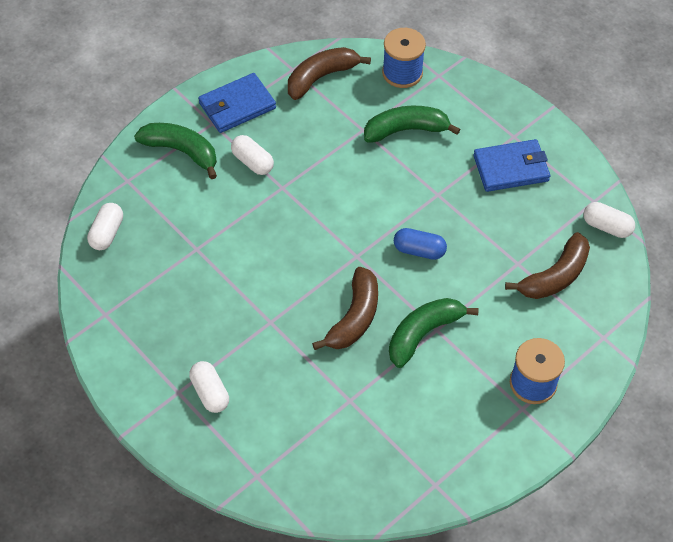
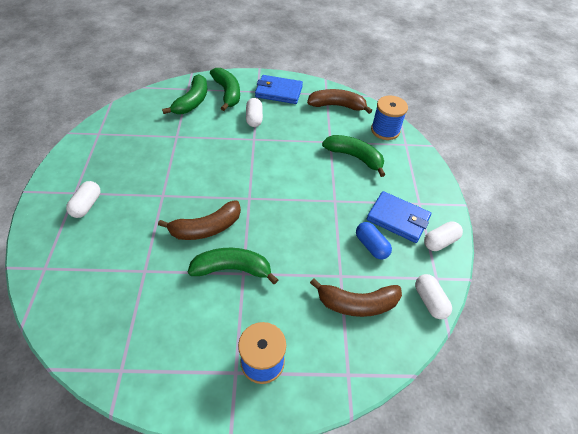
camera: 40 degrees right, 5 degrees down
(107, 233) = (149, 102): white capsule -> white capsule (440, 241)
(156, 193) = (192, 102): none -> green banana
(419, 250) = (287, 221): blue capsule -> blue capsule (371, 246)

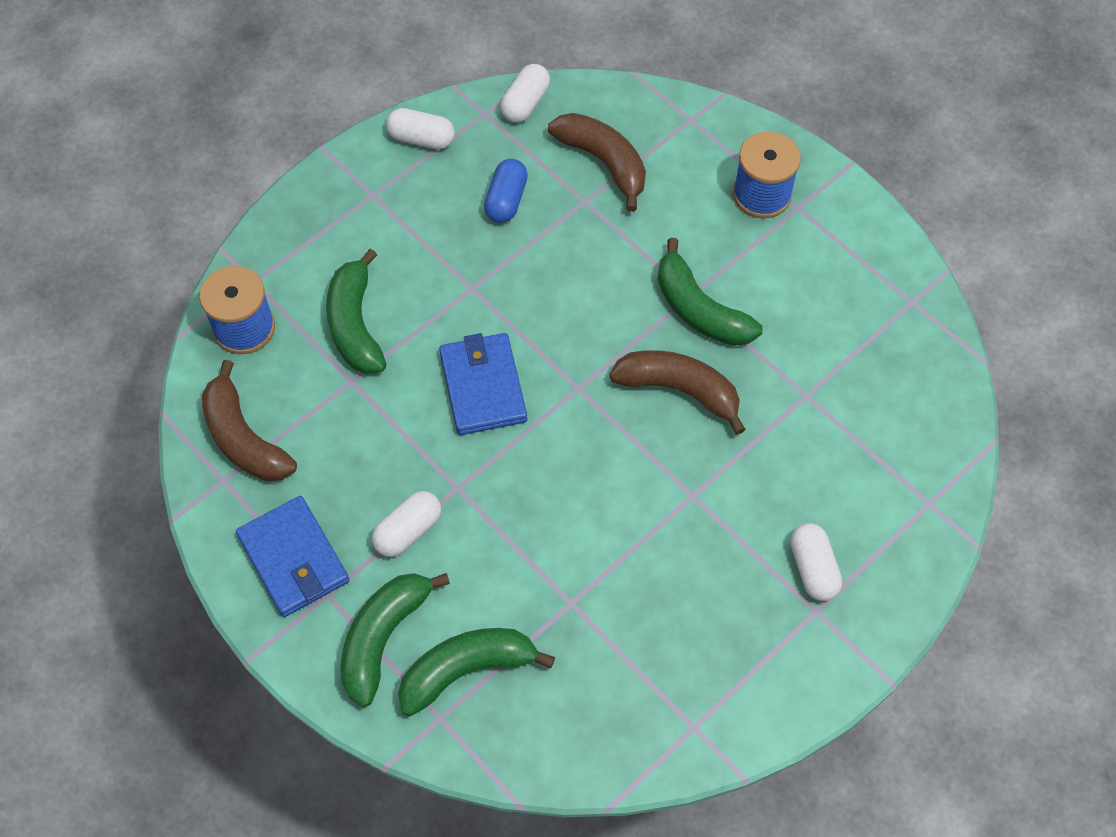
camera: 130 degrees left, 10 degrees up
(87, 205) = (813, 568): white capsule -> white capsule turned 75 degrees counterclockwise
(398, 219) = (429, 200): blue wallet -> blue wallet (483, 386)

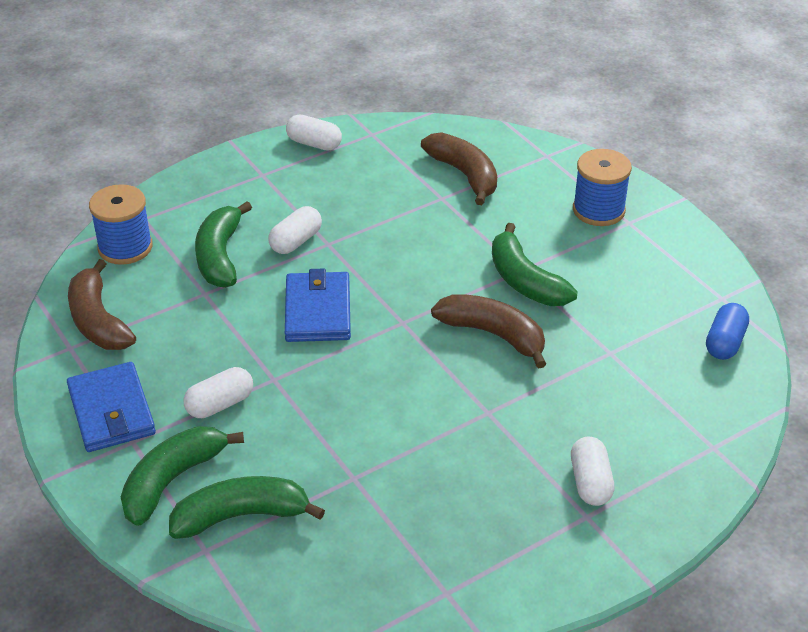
camera: 10 degrees right, 20 degrees down
(506, 200) = (374, 190): blue capsule -> blue capsule (724, 342)
(525, 103) = (408, 131): white capsule -> white capsule (296, 241)

